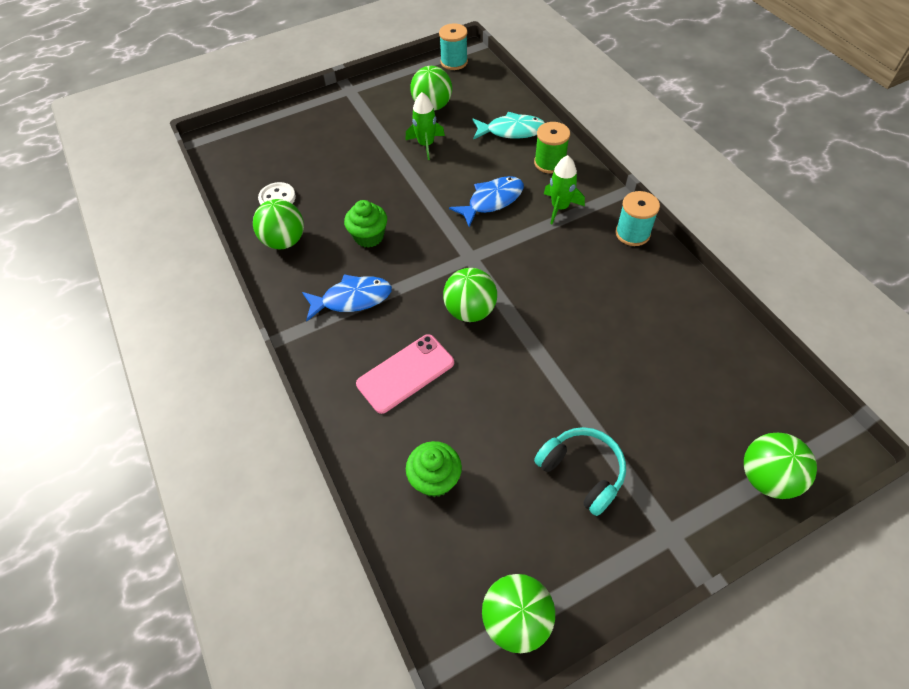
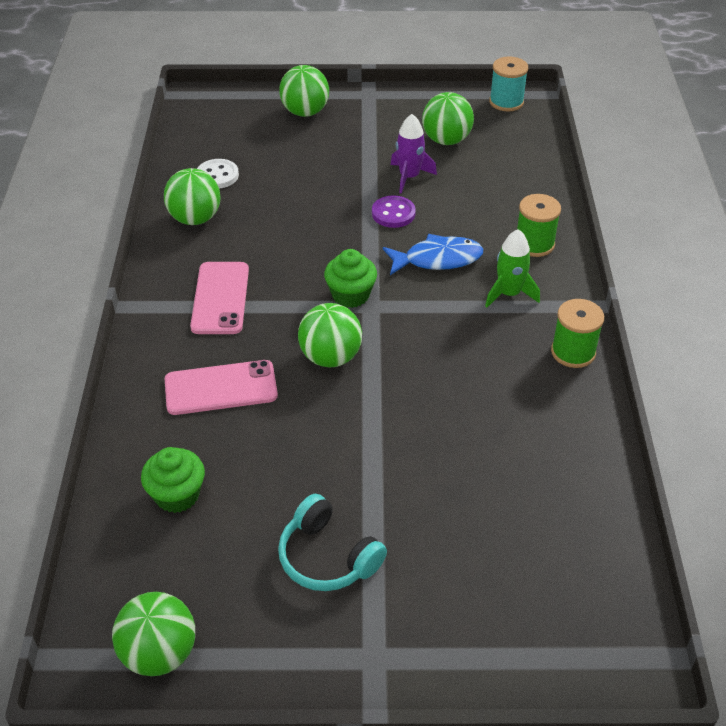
camera: 25 degrees right, 10 degrees down
(352, 299) = (220, 298): blue fish -> pink phone
(369, 236) = (281, 245): green cupcake -> green cupcake (350, 295)
(426, 144) = (409, 177): green rocket -> purple rocket
(435, 178) = (393, 213): none -> purple button
(511, 131) = (516, 196): turquoise fish -> none
(582, 472) = (327, 557): turquoise headphones -> turquoise headphones turned 150 degrees clockwise
(632, 233) = (573, 352): turquoise spool -> green spool
(767, 477) = (527, 658): green ball -> green ball (305, 112)

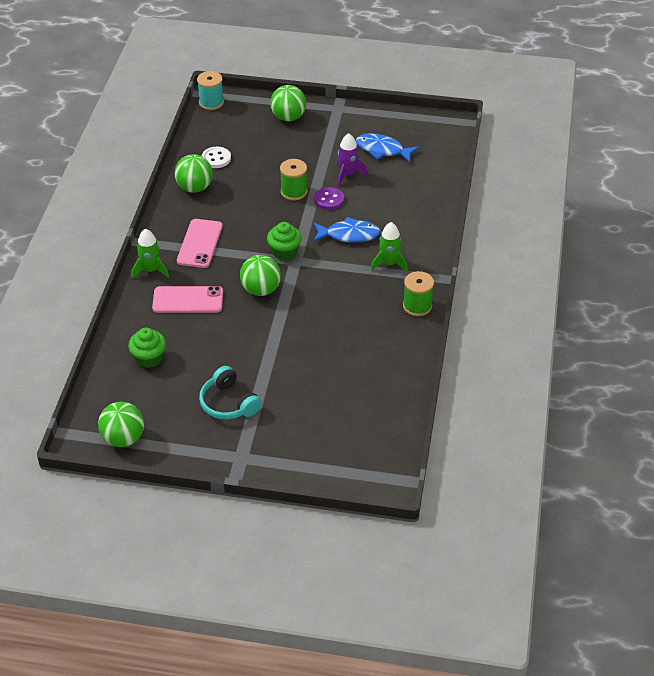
camera: 10 degrees right, 0 degrees up
(152, 348) = (150, 270): none -> green rocket
(446, 140) = (382, 150): green ball -> blue fish
(506, 102) = (436, 125): turquoise spool -> turquoise spool (211, 102)
(534, 244) = (418, 232): green spool -> green spool (294, 192)

